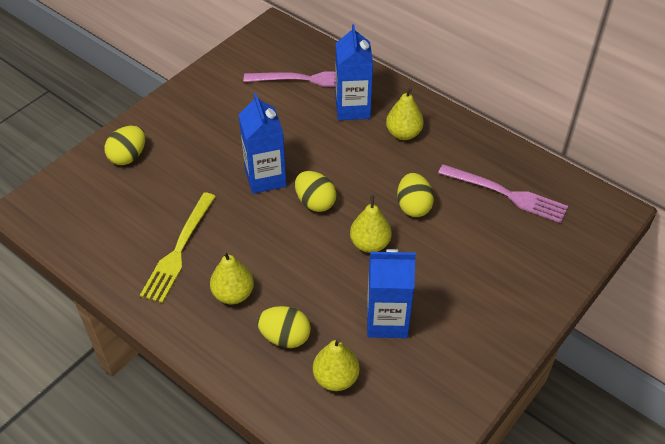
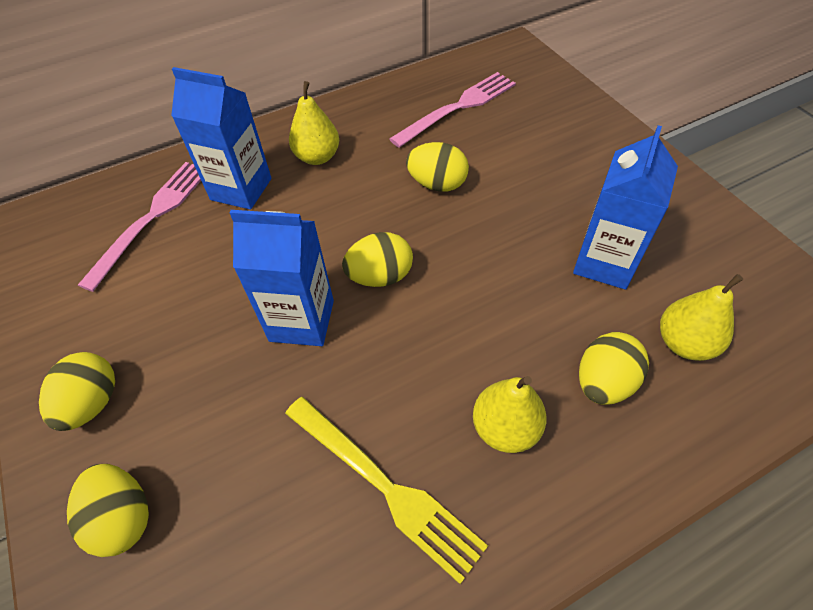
camera: 65 degrees left, 5 degrees up
(179, 116) = (92, 403): none -> yellow egg
(370, 244) = (477, 242): yellow pear -> none

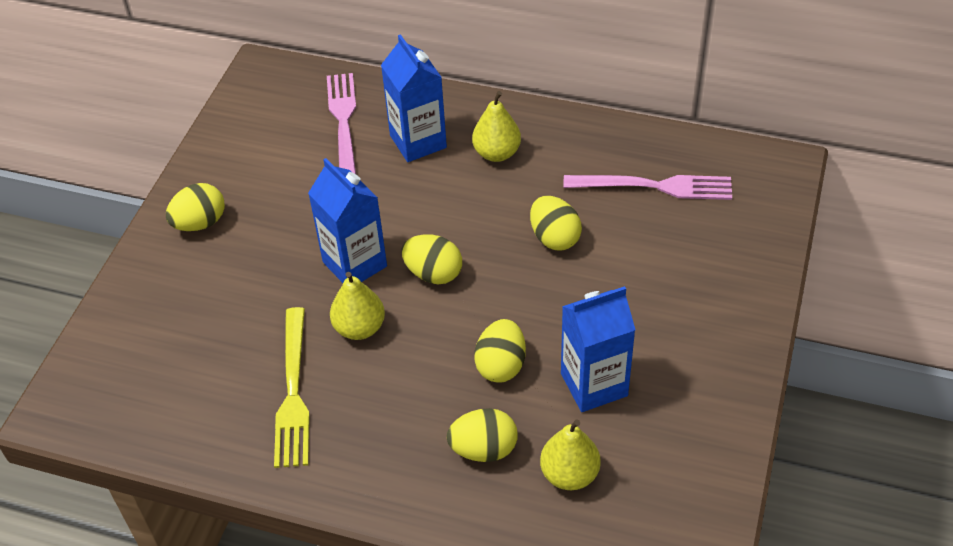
camera: 45 degrees right, 5 degrees down
(123, 517) = (160, 297): yellow egg -> yellow egg (501, 365)
(153, 217) = (343, 122): pink fork -> pink fork turned 75 degrees counterclockwise
(505, 428) = (392, 421): yellow pear -> yellow pear (359, 328)

